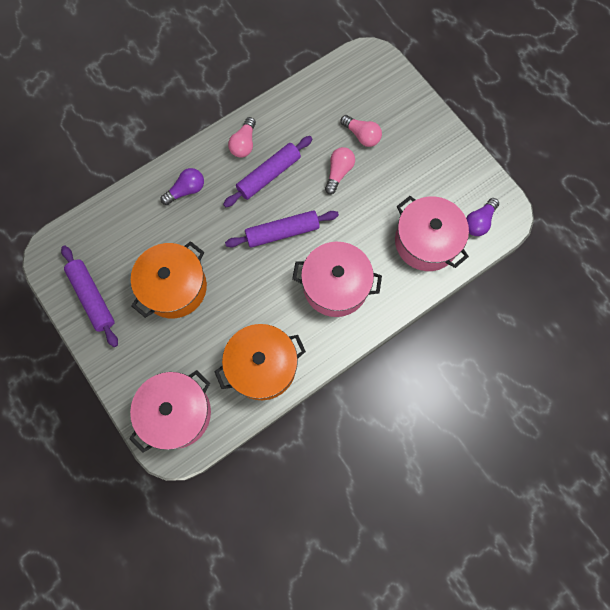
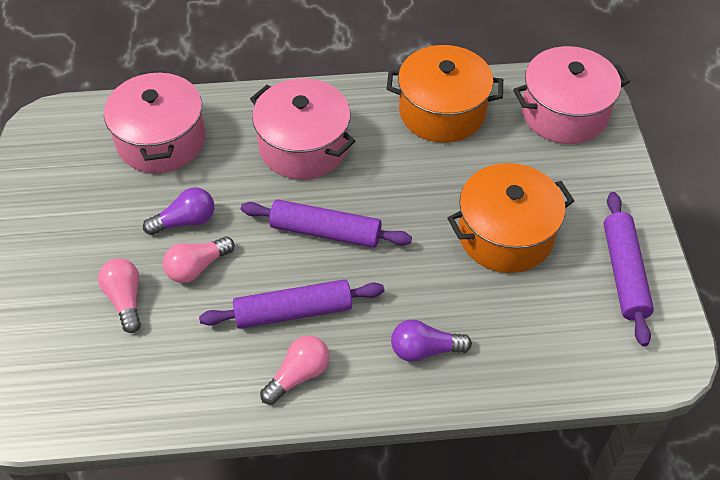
camera: 150 degrees left, 20 degrees down
(479, 222) = (83, 131): purple light bulb -> purple light bulb (185, 221)

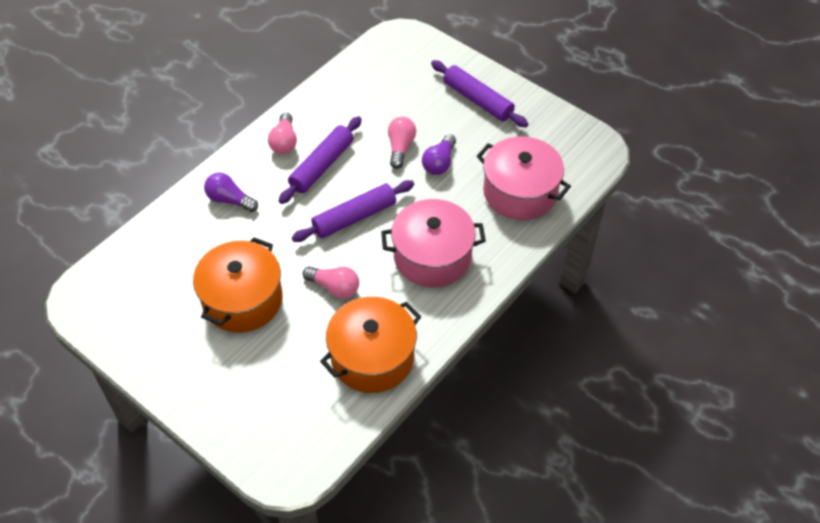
camera: 135 degrees right, 0 degrees up
(125, 299) = (415, 108): pink light bulb -> pink light bulb (334, 287)
(425, 350) = (230, 200): purple light bulb -> purple light bulb turned 105 degrees counterclockwise
(564, 113) = (282, 431): pink pot -> none
(624, 273) = (144, 333): purple rolling pin -> purple rolling pin (477, 100)

